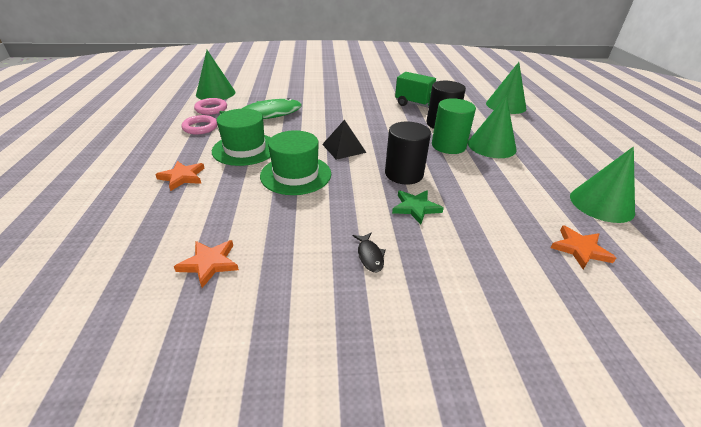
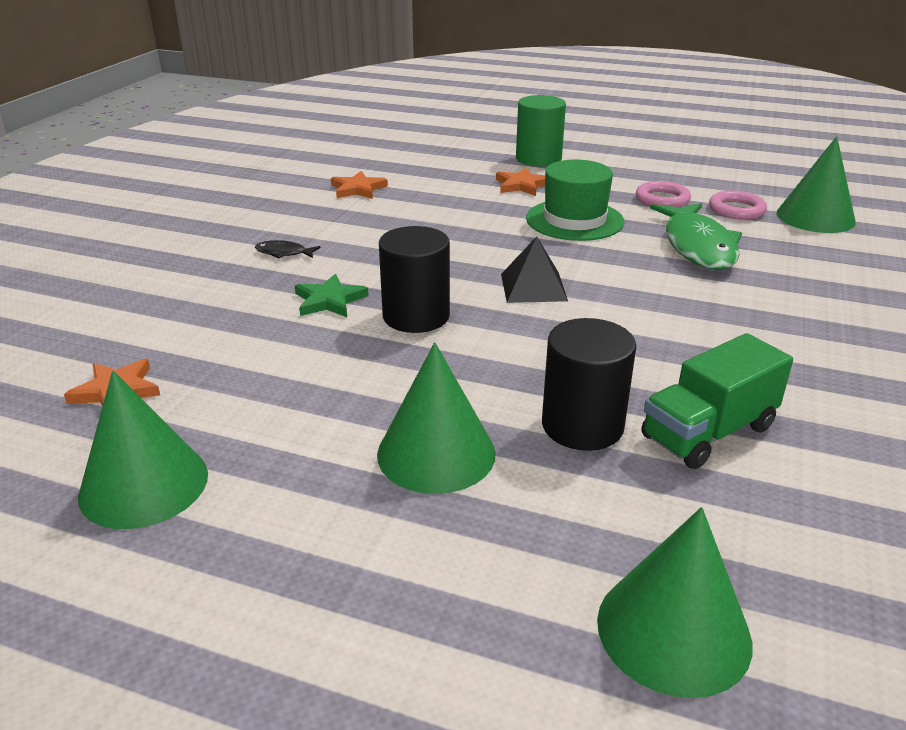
camera: 115 degrees right, 5 degrees down
(296, 174) = (479, 241): green hat -> none
(448, 146) = (475, 394): green cylinder -> green cylinder (538, 159)

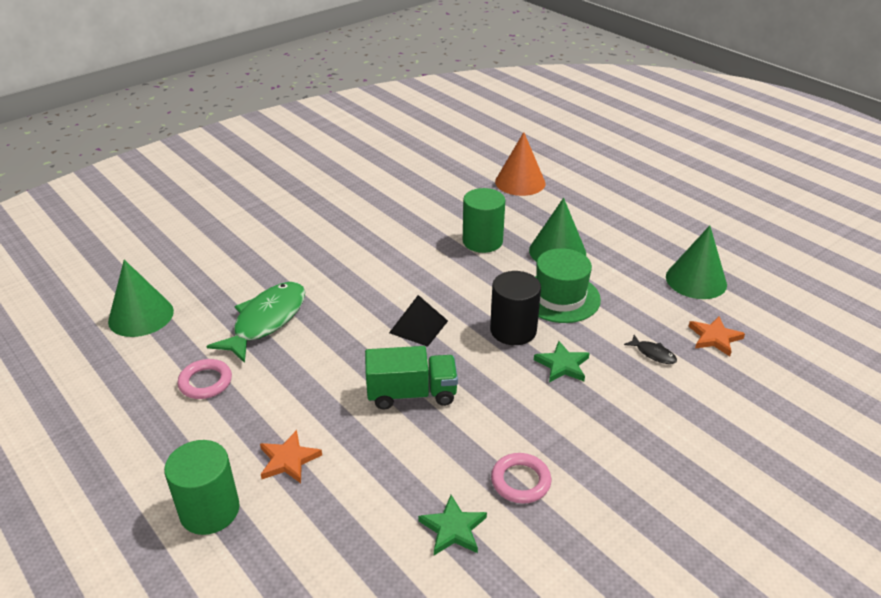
camera: 150 degrees left, 5 degrees up
(284, 253) = (576, 436): black fish -> black fish (653, 354)
(358, 189) = (453, 528): orange star -> green star
(574, 220) = (309, 384): green hat -> green hat (560, 297)
(582, 425) = (482, 241): black cylinder -> green cylinder
(673, 630) = (520, 182): green cone -> orange cone
(708, 432) = (433, 222): green truck -> green truck (411, 394)
(736, 210) = (175, 346): pink ring -> pink ring (520, 481)

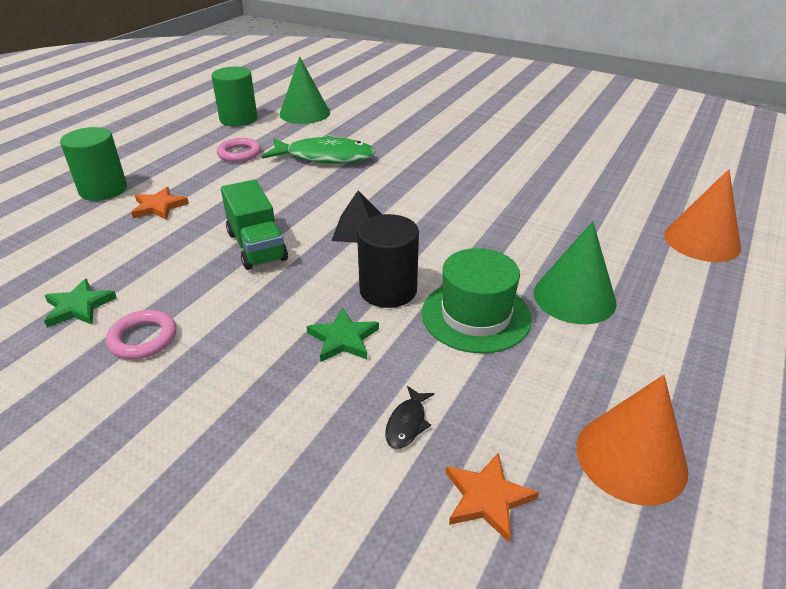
camera: 70 degrees right, 0 degrees up
(482, 241) = (541, 238): green cylinder -> green cylinder (238, 119)
(696, 280) = (631, 457): green cone -> orange cone

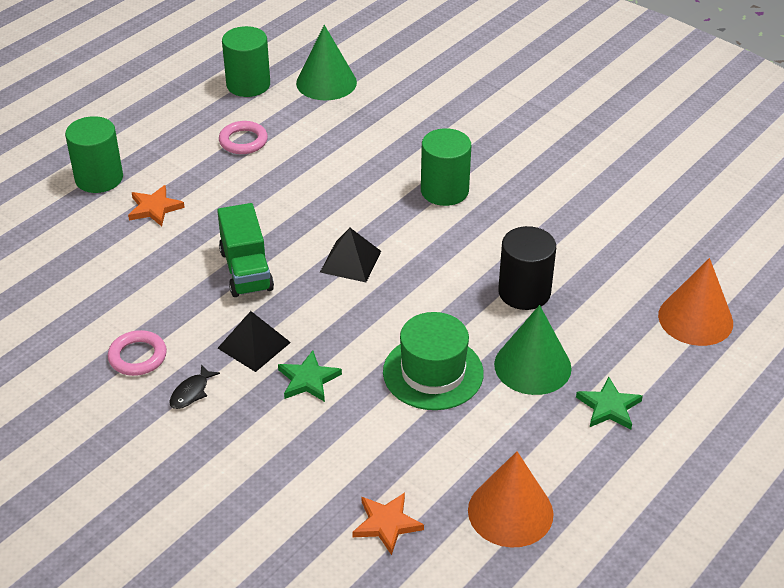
camera: 10 degrees right, 5 degrees up
(79, 306) = (82, 317): green star -> green star (609, 407)
(275, 312) = (254, 345): none -> black pyramid
(325, 157) = (336, 157): green fish -> none
(388, 290) = (360, 335): black cylinder -> black cylinder (524, 292)
(407, 423) = (343, 460): black fish -> black fish (191, 392)
(428, 171) = (444, 191): none -> green cylinder

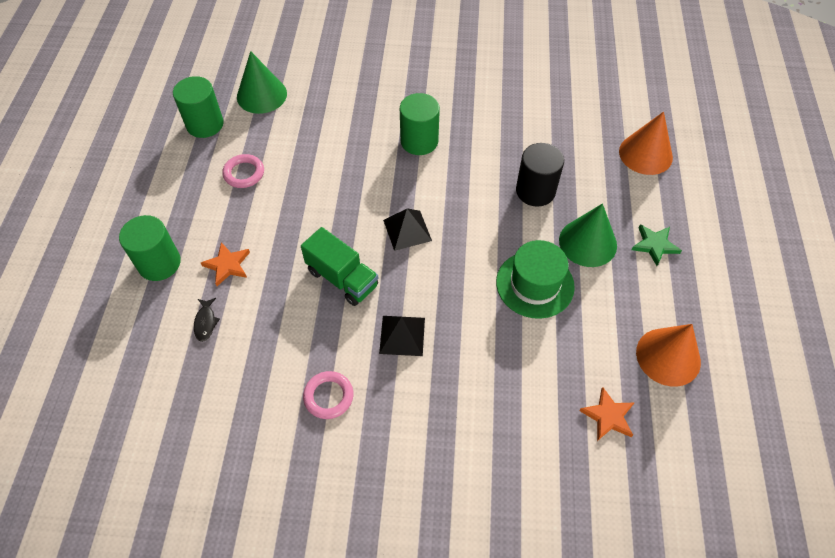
camera: 35 degrees left, 15 degrees up
(191, 392) = (393, 401): black fish -> black fish (205, 322)
(308, 380) = (462, 340): green star -> none

